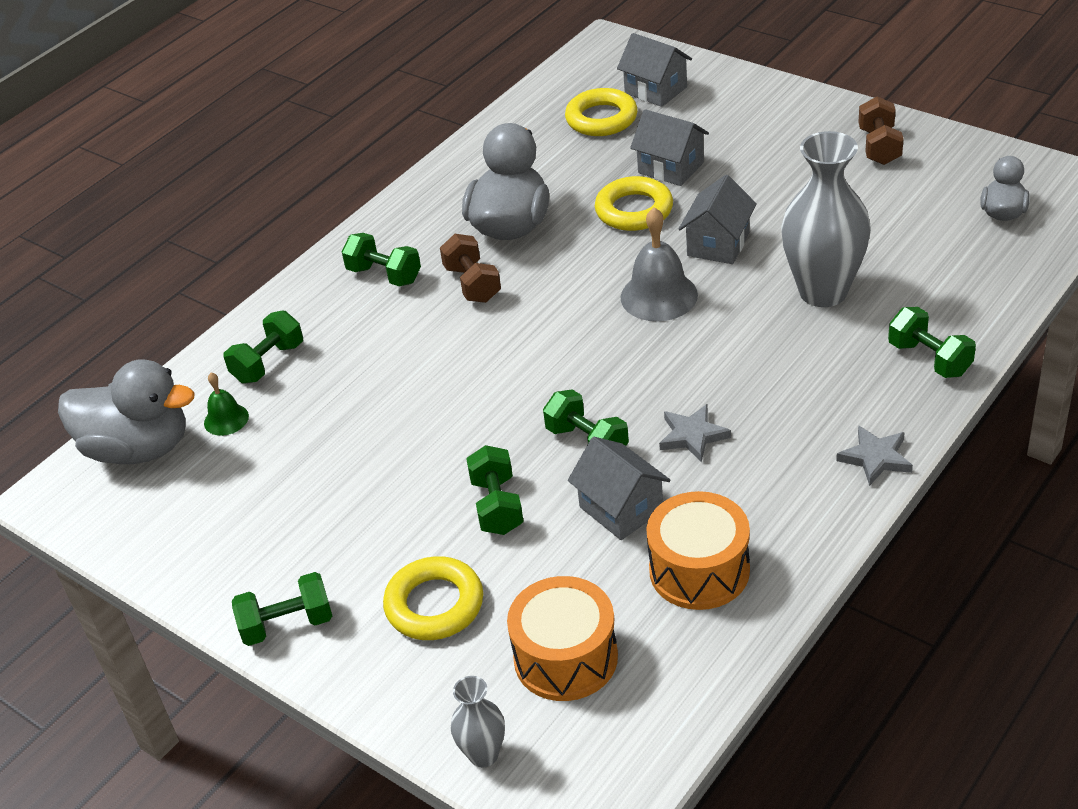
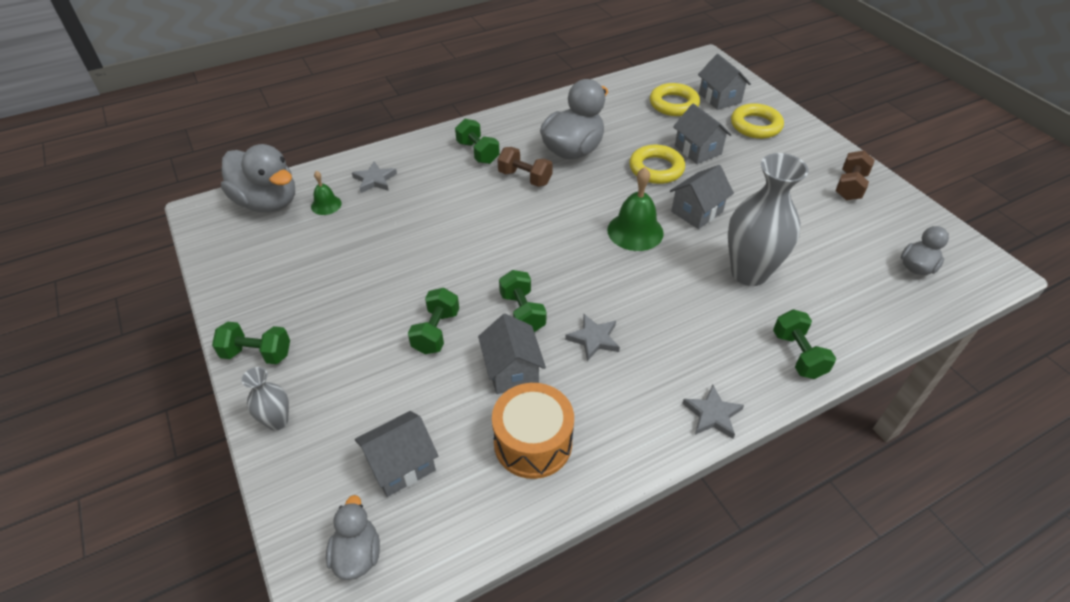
camera: 20 degrees right, 5 degrees up
(268, 363) = (374, 180): green dumbbell -> grey star
(434, 605) = (349, 383): yellow ring -> yellow ring (755, 125)
(472, 284) = (525, 178): brown dumbbell -> brown dumbbell turned 60 degrees counterclockwise
(483, 754) = (298, 512): grey vase -> grey vase (277, 421)
(565, 658) = (401, 465): orange drum -> grey house
(585, 760) = (357, 554): none -> grey duck
(659, 296) = (635, 231): grey bell -> green bell

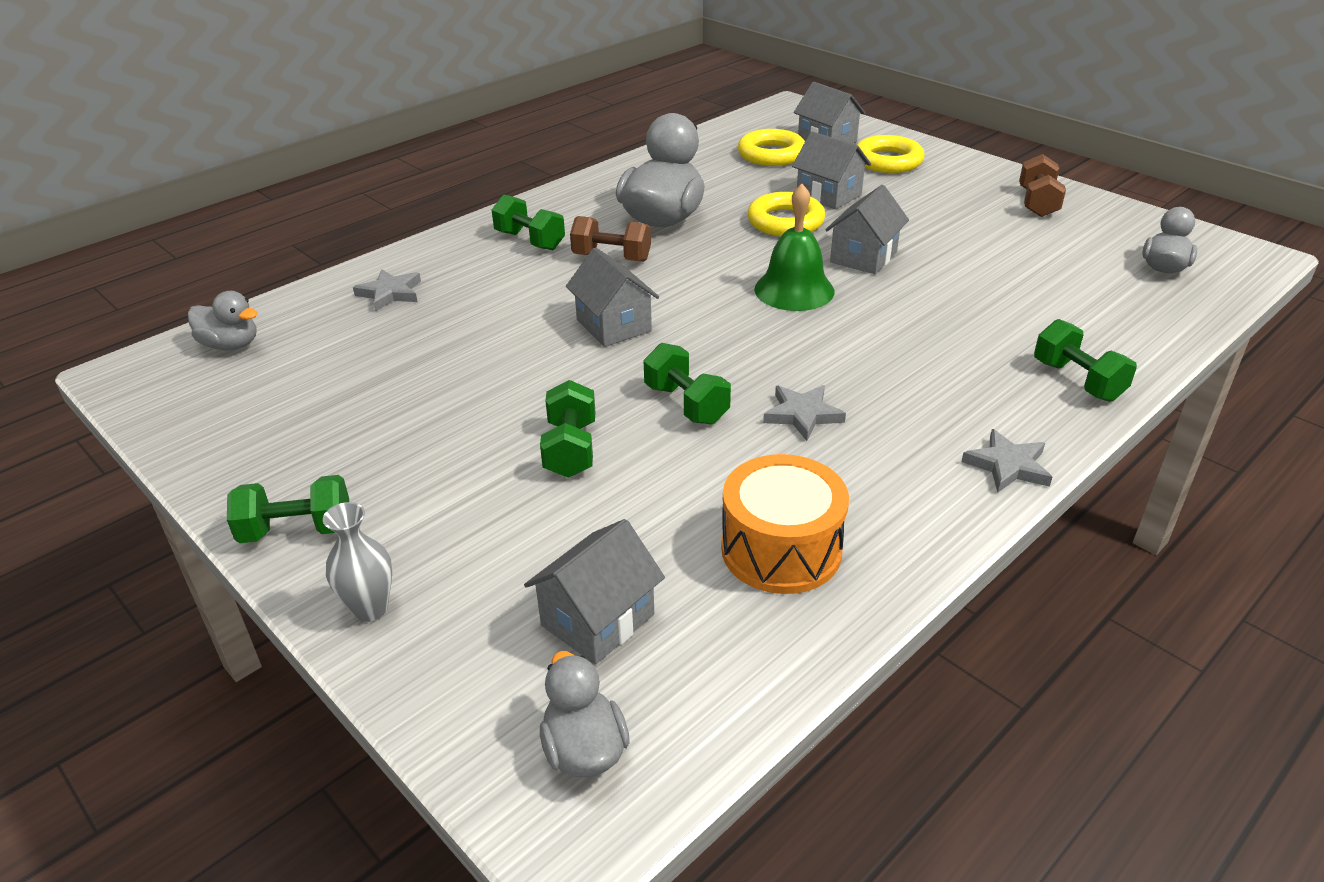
camera: 15 degrees left, 10 degrees down
(268, 202) = (231, 345): grey duck -> grey duck, size x0.54
(326, 205) = (327, 333): green bell -> none
(512, 370) = (706, 472): grey house -> grey house (614, 325)
(749, 273) = (966, 308): grey vase -> none

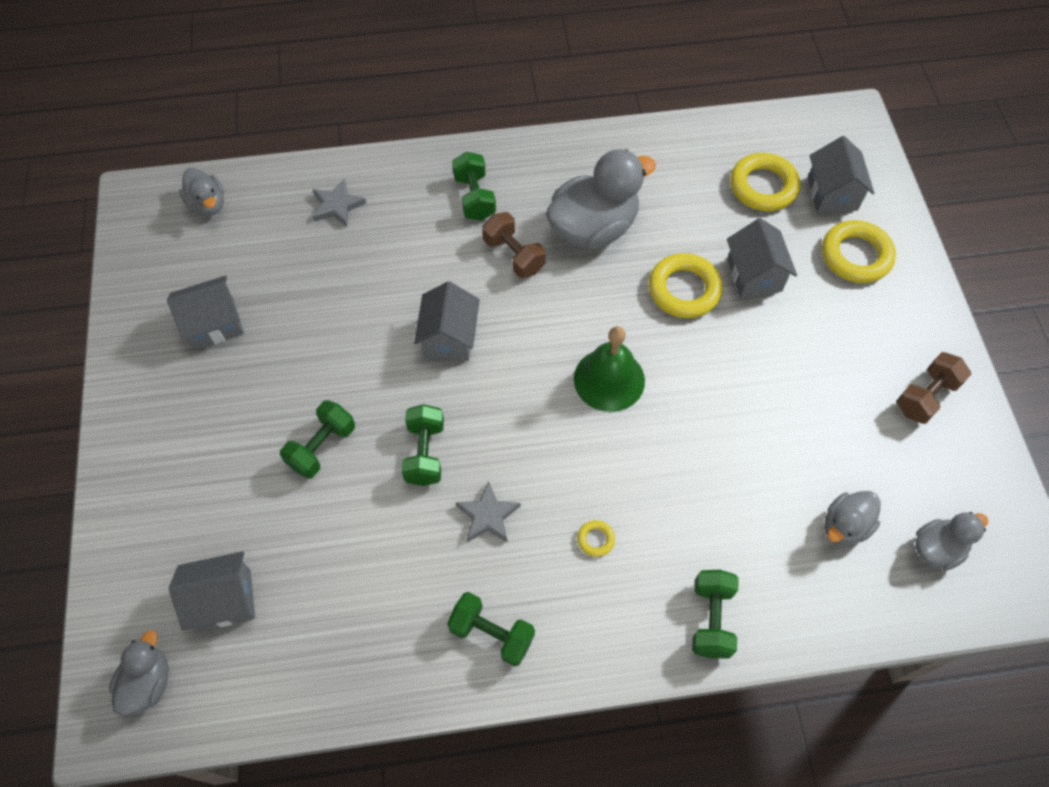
camera: 35 degrees right, 25 degrees up
(297, 530) = (132, 413): green dumbbell -> green dumbbell (492, 634)
(370, 608) = (125, 504): grey vase -> none
(781, 549) = (364, 622): orange drum -> none
(863, 257) = (700, 374): grey house -> grey house (214, 324)
(918, 382) = (595, 539): none -> yellow ring
(1007, 466) = (570, 659): grey star -> none
(1088, 285) = (844, 526): none -> grey duck

